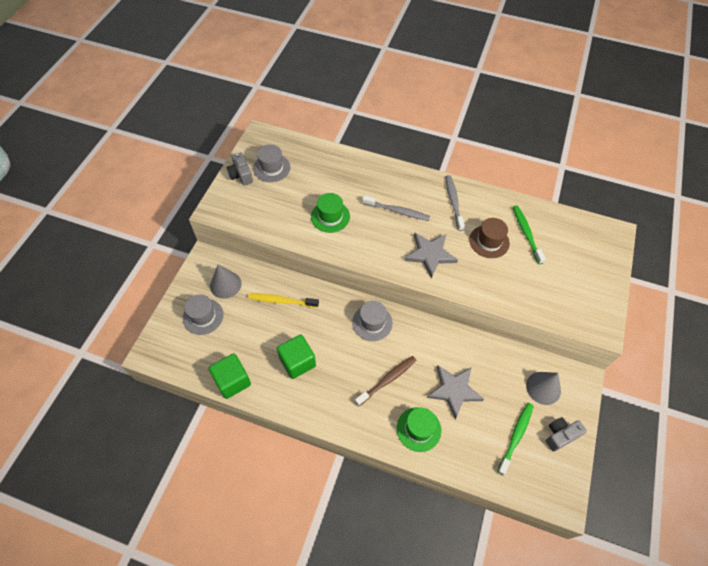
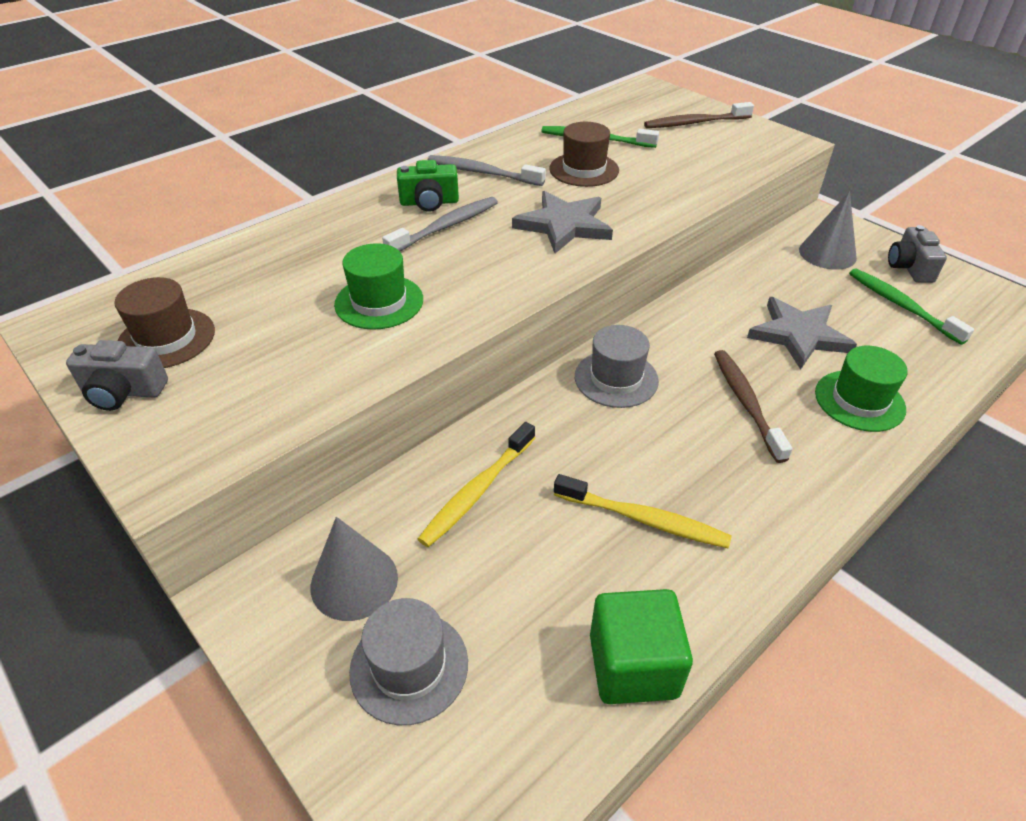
camera: 60 degrees left, 15 degrees down
(271, 168) = (166, 338): grey hat -> brown hat
(297, 362) = (644, 519): green cube -> yellow toothbrush
(412, 195) = (429, 202): none -> green camera
(586, 273) = (695, 123): none -> brown toothbrush

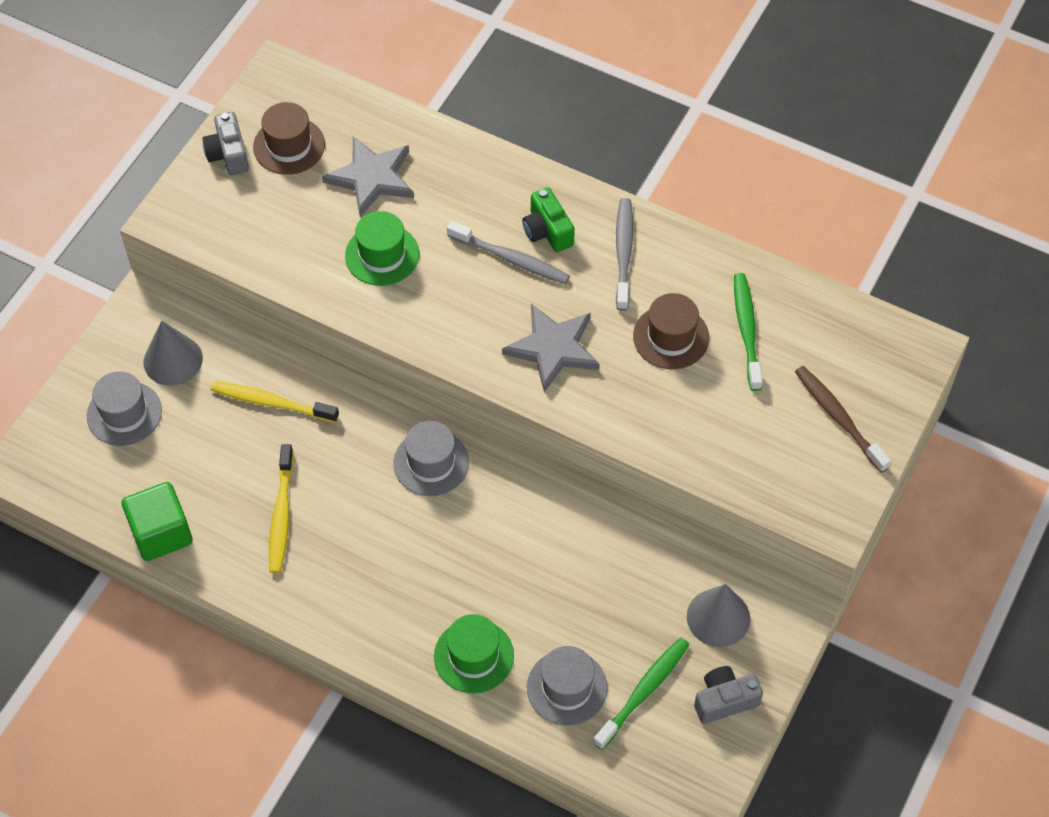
camera: 70 degrees right, 15 degrees up
(746, 403) = (437, 567): brown toothbrush -> none
(798, 335) = (553, 600): grey star -> grey star (371, 178)
(897, 348) = (567, 687): none -> grey hat

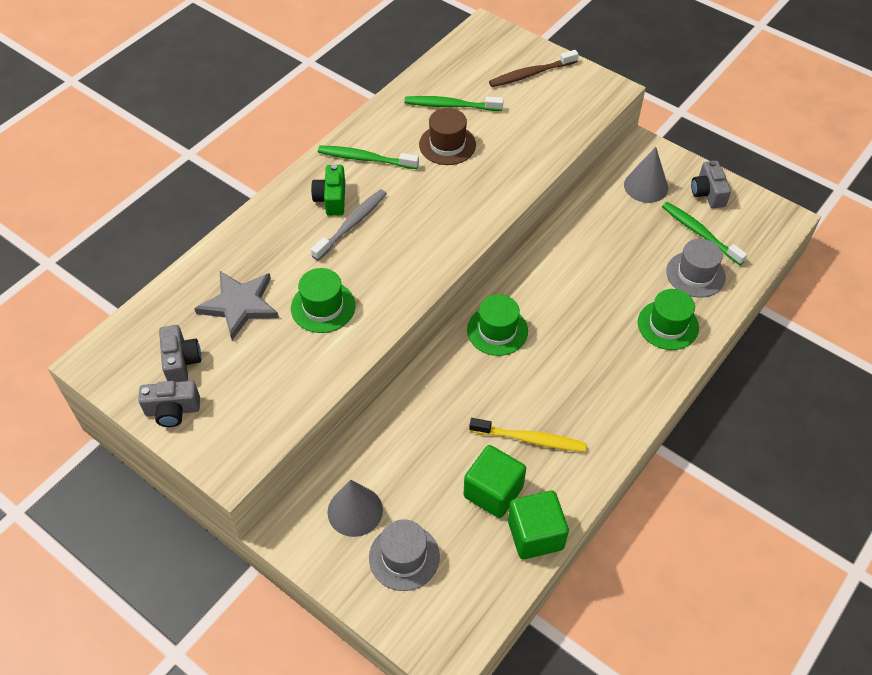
camera: 80 degrees left, 5 degrees down
(209, 486) = (493, 492): none -> green cube
(271, 403) = (418, 436): yellow toothbrush -> none
(289, 146) = (181, 362): brown hat -> grey camera
(431, 463) = (497, 330): grey hat -> green hat
(547, 231) = (331, 199): green camera -> green camera turned 105 degrees clockwise
(553, 349) = (442, 211): grey star -> none
(623, 252) = (365, 159): grey toothbrush -> green toothbrush

